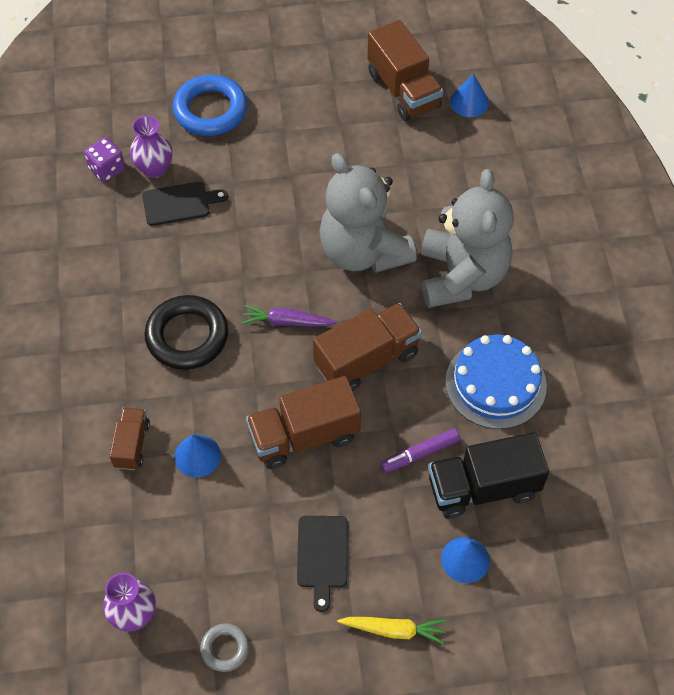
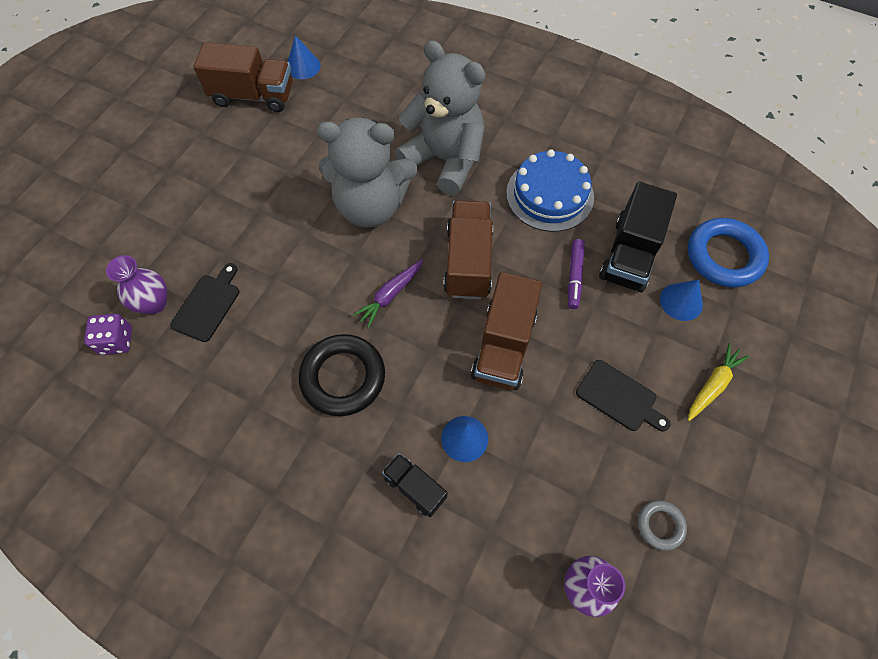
camera: 55 degrees left, 5 degrees up
(132, 445) = (415, 488): brown truck -> black truck
(210, 110) = (139, 227): blue ring -> blue ring (724, 256)

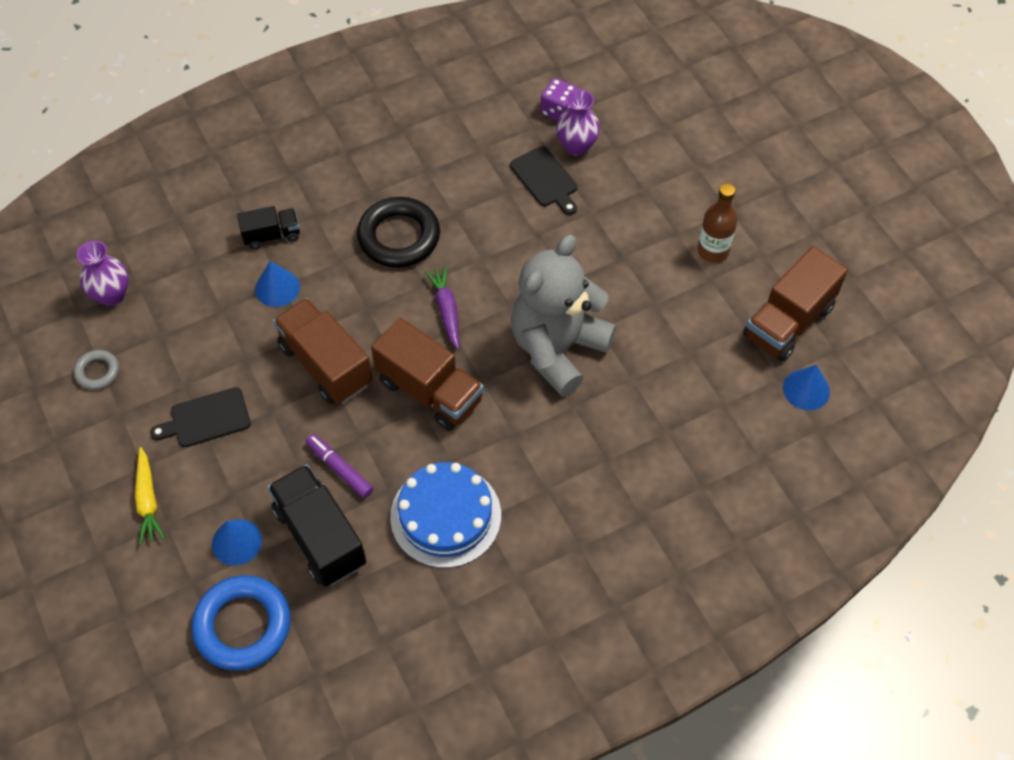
camera: 125 degrees right, 5 degrees down
(216, 161) = (713, 251): none -> brown bottle
(445, 160) = (566, 447): grey teddy bear -> none

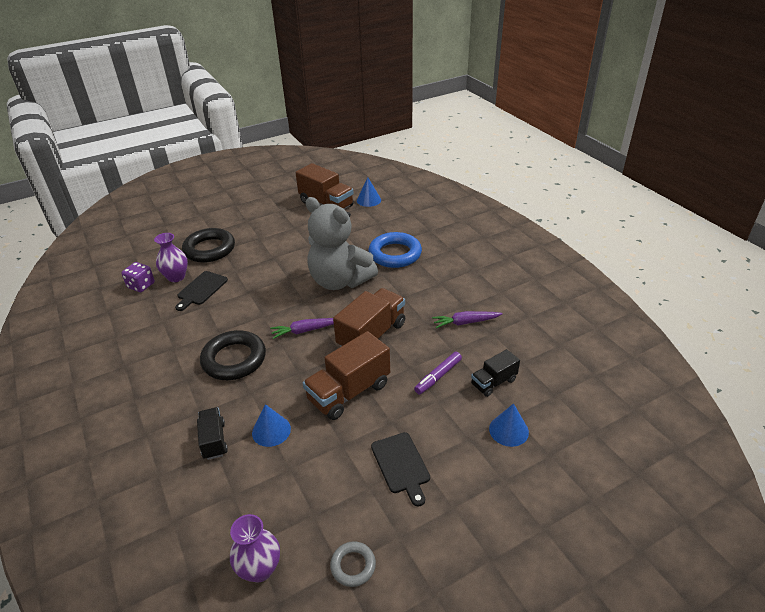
camera: 90 degrees left, 20 degrees down
(148, 501) = (485, 497): yellow carrot -> none
(243, 625) = (573, 418): blue ring -> blue ring (395, 254)
(320, 537) = (493, 382): black truck -> black truck, size x0.57
(445, 516) = (465, 322): blue cake -> purple carrot
(545, 179) = (201, 289): black cutting board -> black cutting board turned 150 degrees clockwise
(646, 173) = (209, 249): none -> black ring
(713, 251) = (275, 226): brown bottle -> none

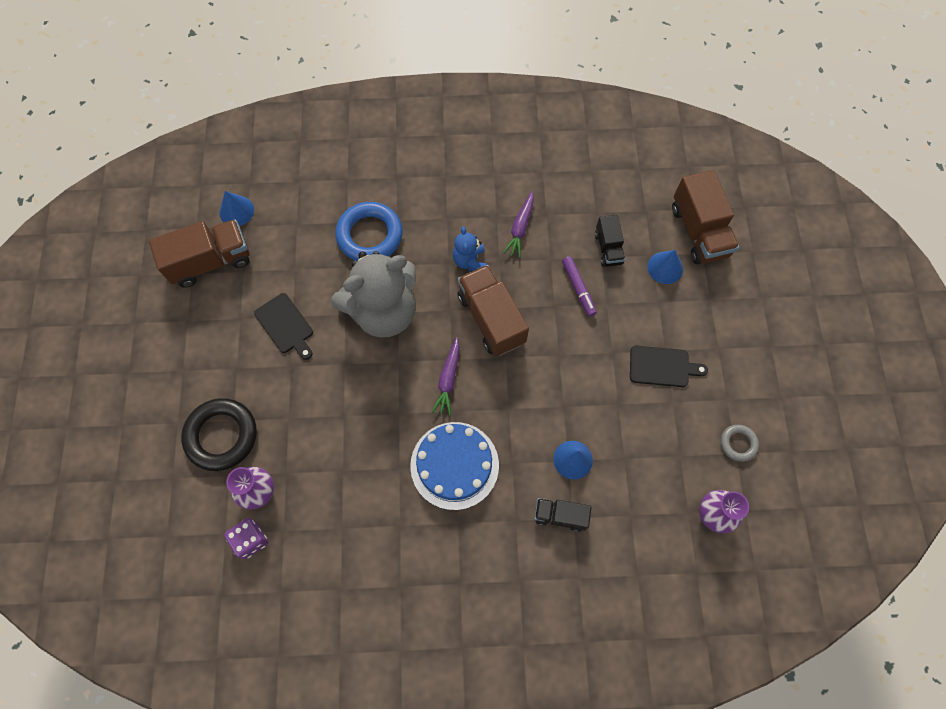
camera: 65 degrees left, 30 degrees up
(201, 289) = (306, 468): black cutting board -> black cutting board (285, 325)
(234, 359) = (454, 465): black ring -> blue cake
(349, 392) = (558, 373): brown truck -> brown truck (699, 231)
(413, 306) = (470, 261): none -> blue teddy bear

